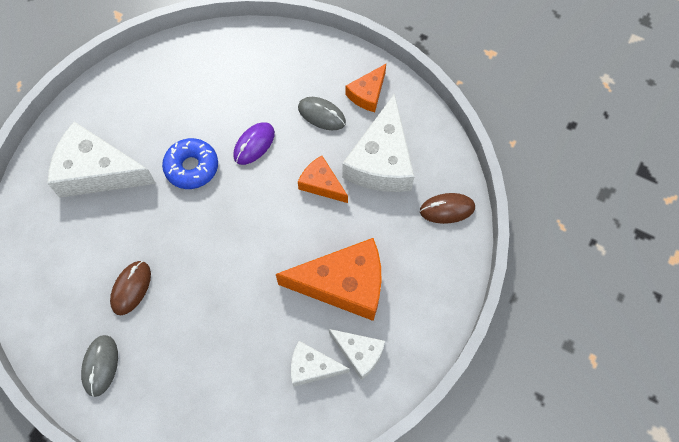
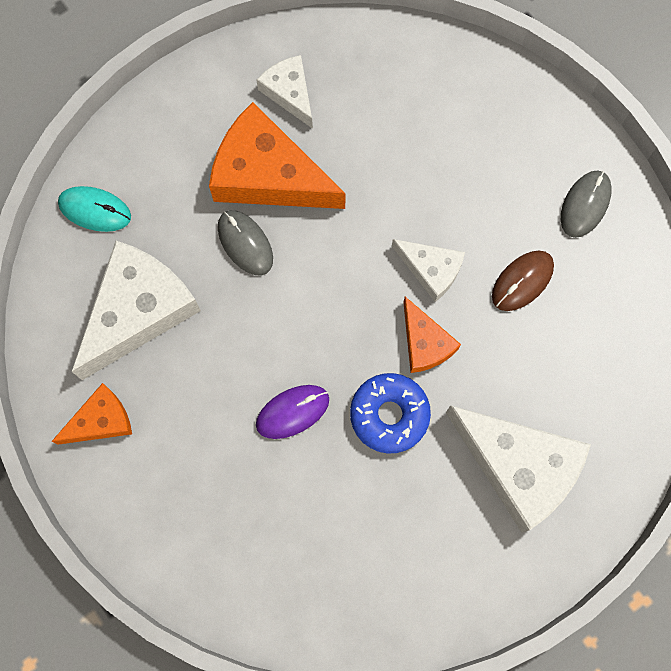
camera: 155 degrees left, 10 degrees up
(312, 367) = (348, 101): white cheese -> white cheese (431, 270)
(321, 115) = (180, 416): grey mouse -> grey mouse (245, 243)
(321, 184) = (231, 314): orange cheese -> orange cheese (425, 343)
(447, 209) = (95, 210): brown mouse -> turquoise mouse

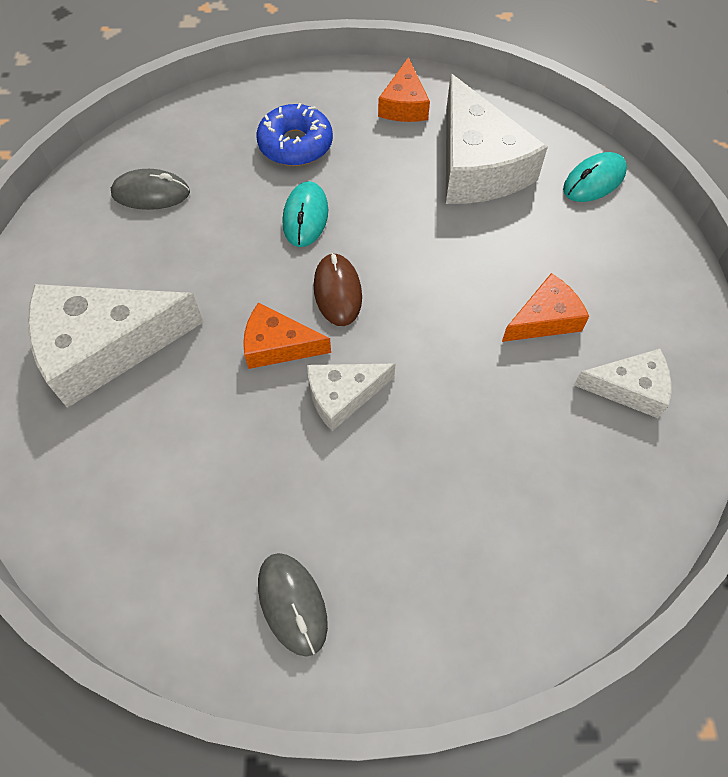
camera: 125 degrees right, 15 degrees down
(245, 243) = (485, 265): grey mouse -> grey mouse (151, 193)
(268, 175) = (544, 319): orange cheese -> orange cheese, size x0.54
(292, 412) = (305, 217): purple mouse -> turquoise mouse
(389, 415) = (241, 280): blue donut -> blue donut (295, 145)
(522, 281) = (263, 472): brown mouse -> brown mouse (337, 292)

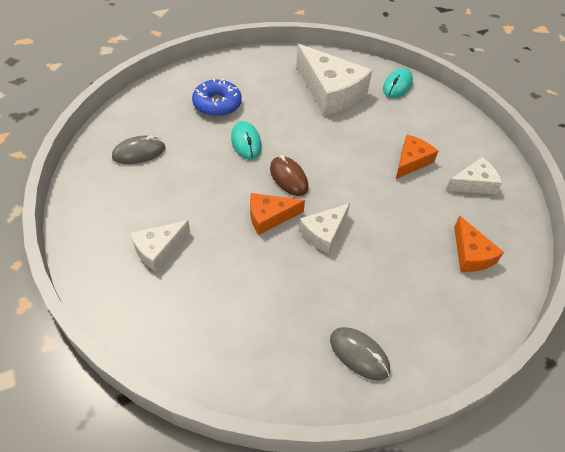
camera: 25 degrees left, 10 degrees down
(104, 347) = (158, 249): white cheese -> white cheese, size x0.54
(404, 105) = (270, 69): orange cheese -> orange cheese (471, 254)

